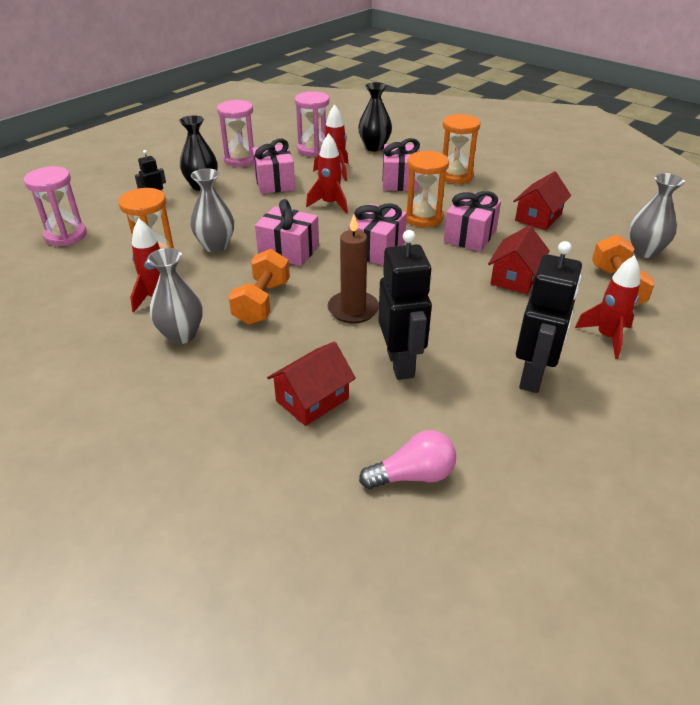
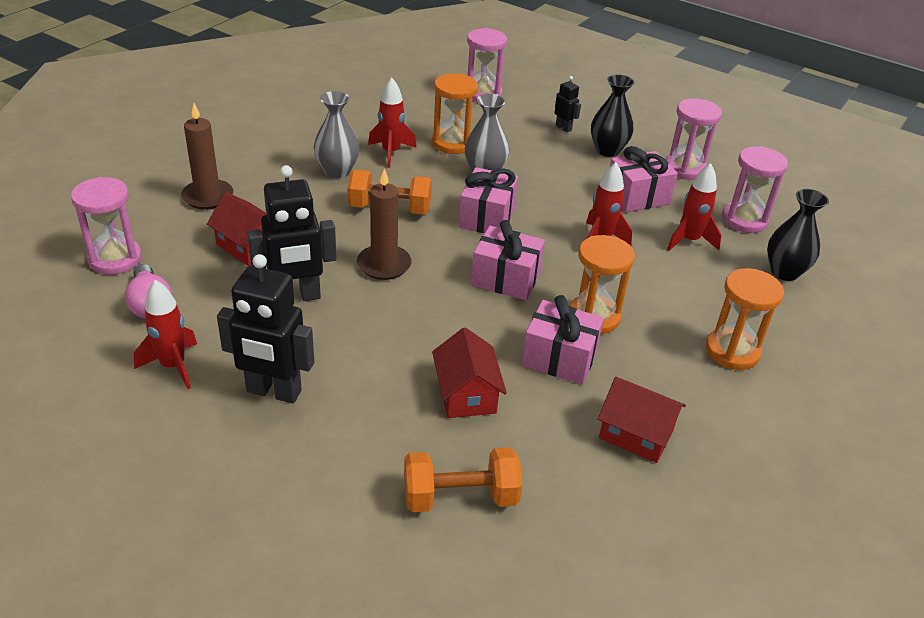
camera: 80 degrees right, 0 degrees up
(203, 439) = (208, 197): none -> brown candle
(323, 519) = (115, 259): none -> pink hourglass
(400, 181) = (688, 296): pink gift -> none
(515, 277) = (466, 394): red house -> red house turned 60 degrees clockwise
(606, 337) = (345, 467): red rocket -> red rocket (173, 366)
(644, 251) = (569, 553): grey vase -> none

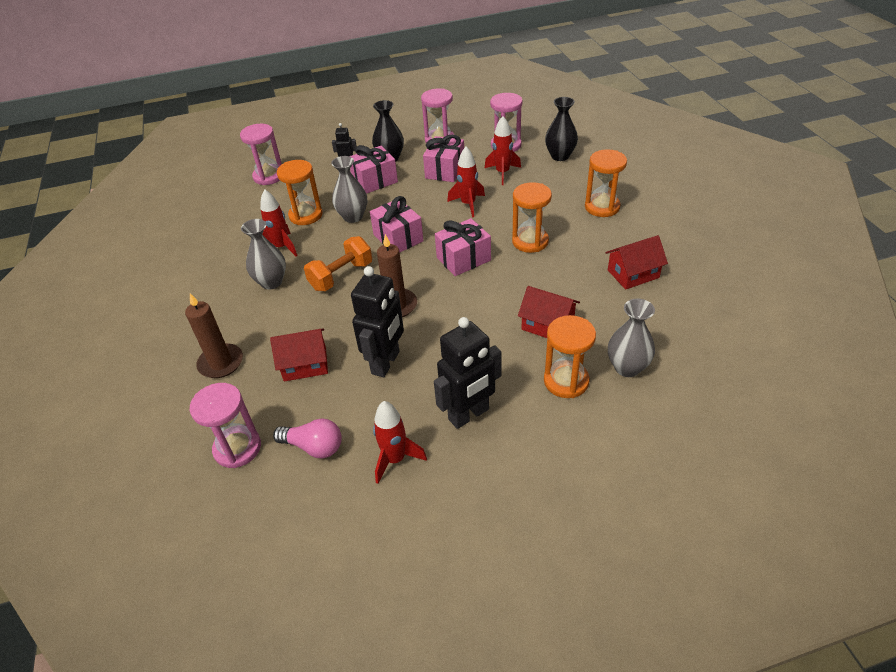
camera: 45 degrees left, 5 degrees up
(389, 449) = (566, 381): none -> orange hourglass
(460, 497) = (627, 367): orange dumbbell -> grey vase
(559, 358) = (551, 272): pink gift -> pink gift (374, 181)

